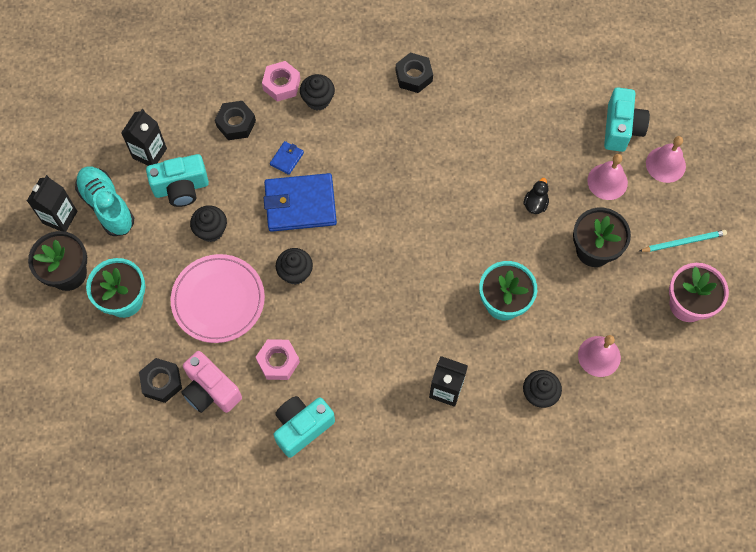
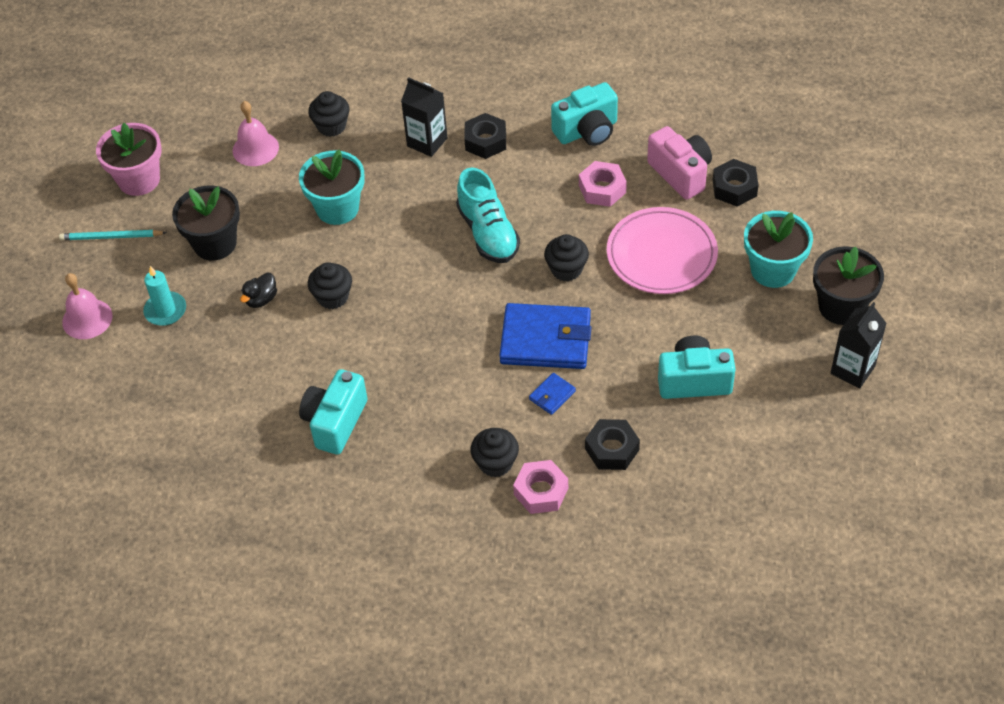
camera: 165 degrees left, 15 degrees down
(107, 206) = (791, 374): turquoise shoe -> turquoise shoe (488, 233)
(149, 153) = (732, 429): black carton -> none
(211, 230) = (661, 327): black cupcake -> black cupcake (333, 297)
(414, 76) = (358, 474): black nut -> black nut (485, 141)
(607, 181) = (165, 310): pink bell -> turquoise candle
(621, 128) = (119, 367): turquoise camera -> turquoise camera (335, 422)

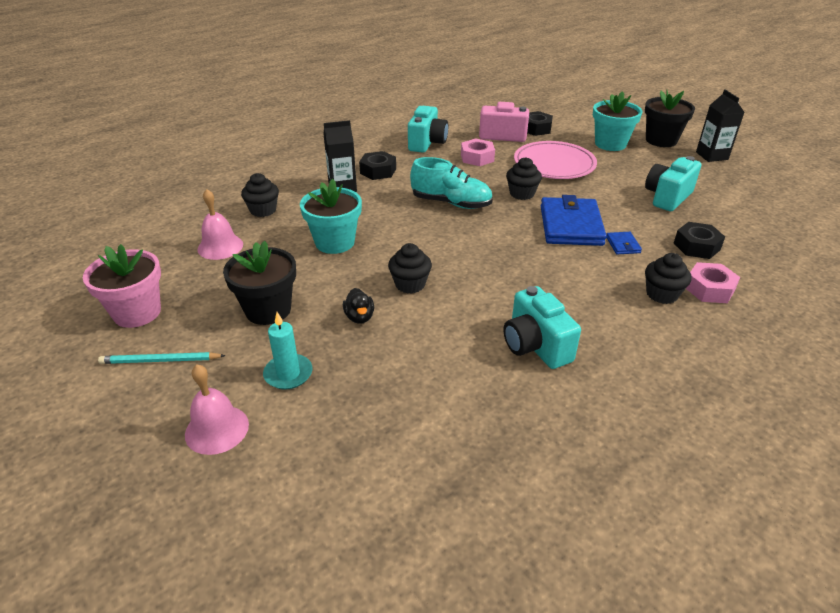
camera: 50 degrees left, 15 degrees down
(111, 237) = (160, 360): turquoise pencil -> turquoise pencil turned 45 degrees clockwise
(545, 340) = (571, 225): blue wallet -> blue wallet turned 45 degrees counterclockwise

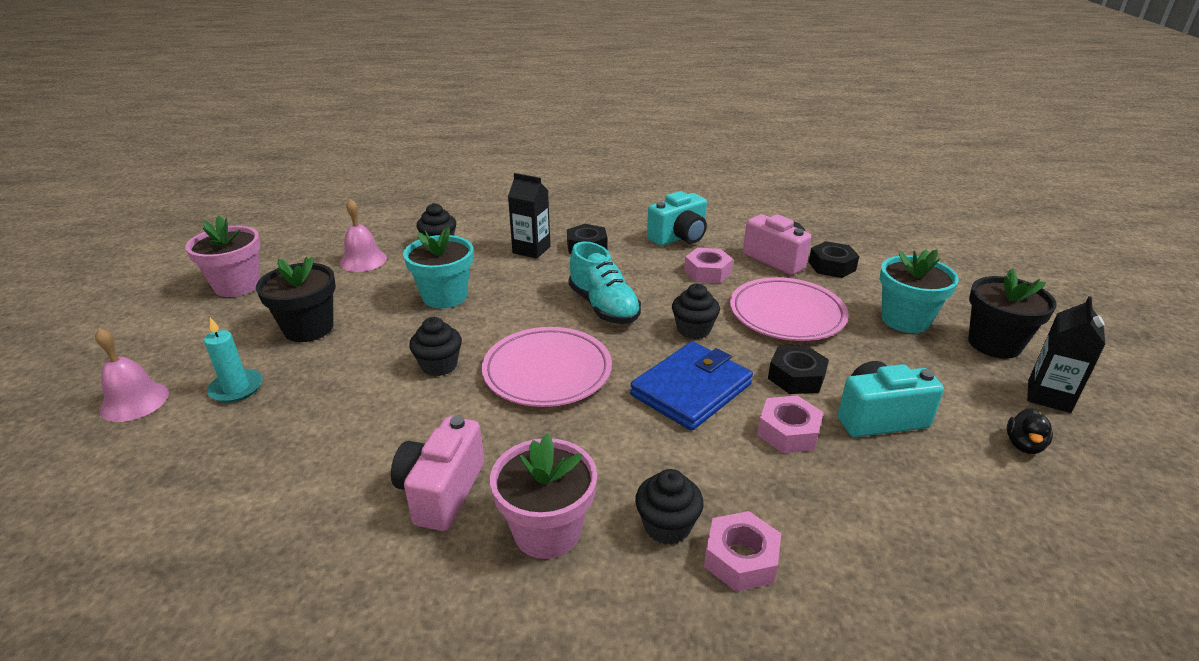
camera: 40 degrees right, 5 degrees down
(160, 360) = (191, 329): turquoise pencil -> none
(359, 317) = (355, 372): black duck -> black duck (1023, 445)
(481, 254) = (547, 371): none -> pink plate
(535, 346) = (441, 492): turquoise camera -> pink camera
(617, 330) = (547, 531): none -> pink flower pot
(623, 245) = (717, 443): blue wallet -> none
(643, 223) = (788, 432): none -> pink nut
(696, 246) = (815, 498): black nut -> black nut (796, 377)

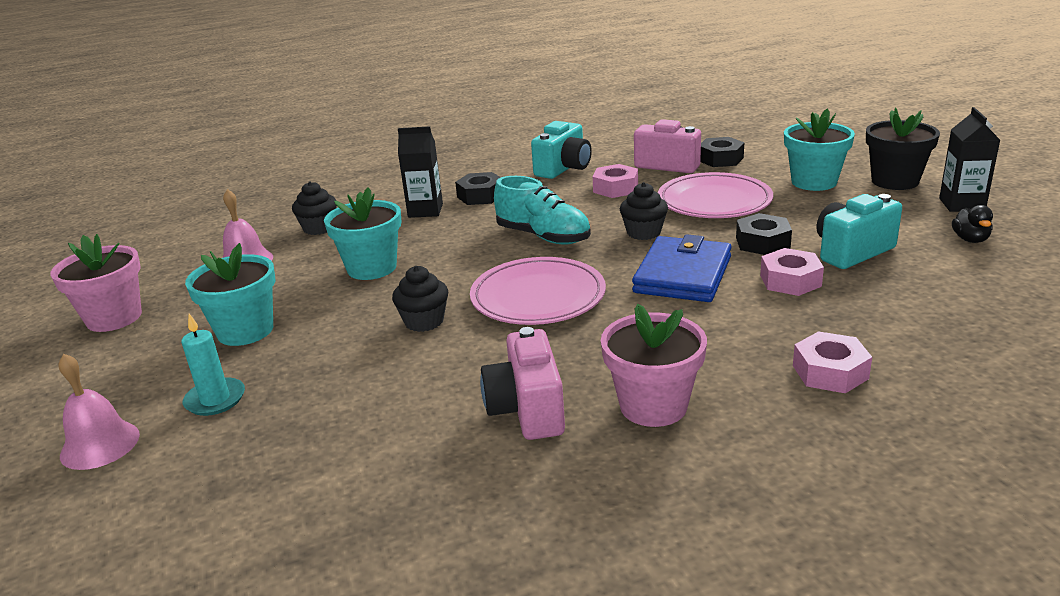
camera: 20 degrees left, 5 degrees down
(308, 328) = (245, 331): black flower pot -> turquoise flower pot
(667, 526) = (752, 370): black cupcake -> none

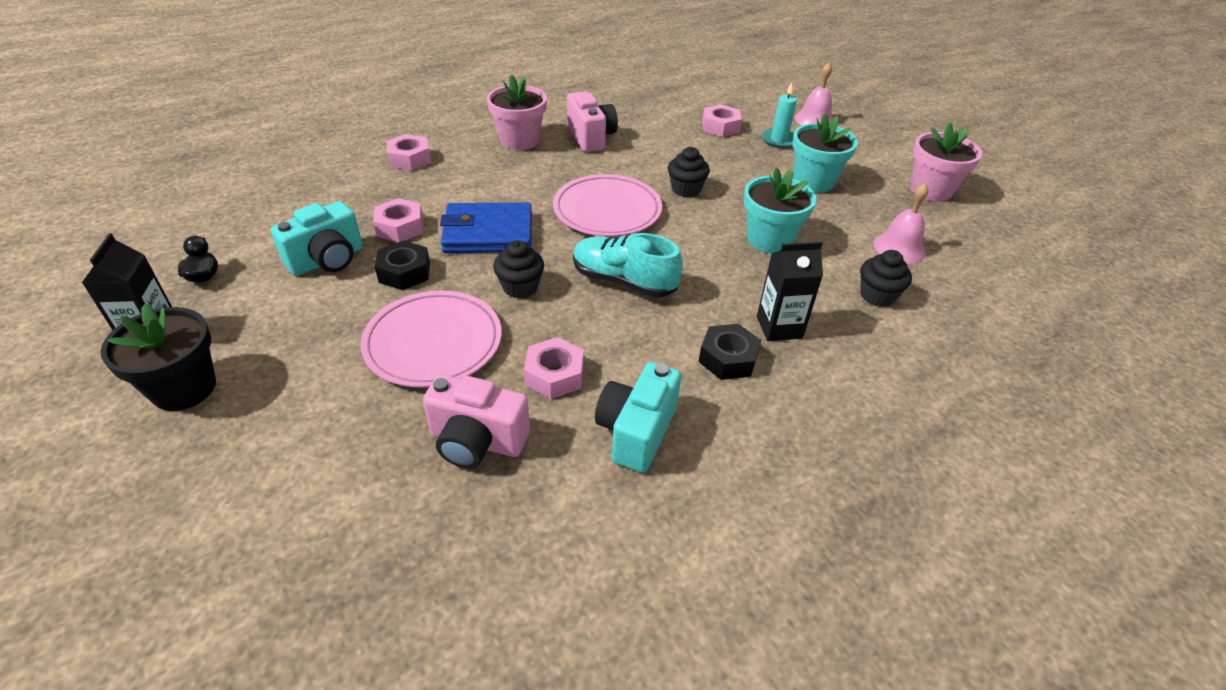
camera: 165 degrees right, 15 degrees up
(285, 430) = (720, 127): none -> pink nut
(683, 275) = (488, 233): blue wallet -> blue wallet turned 75 degrees clockwise
(720, 159) = (393, 460): black nut -> none
(814, 182) = (290, 387): turquoise flower pot -> none

